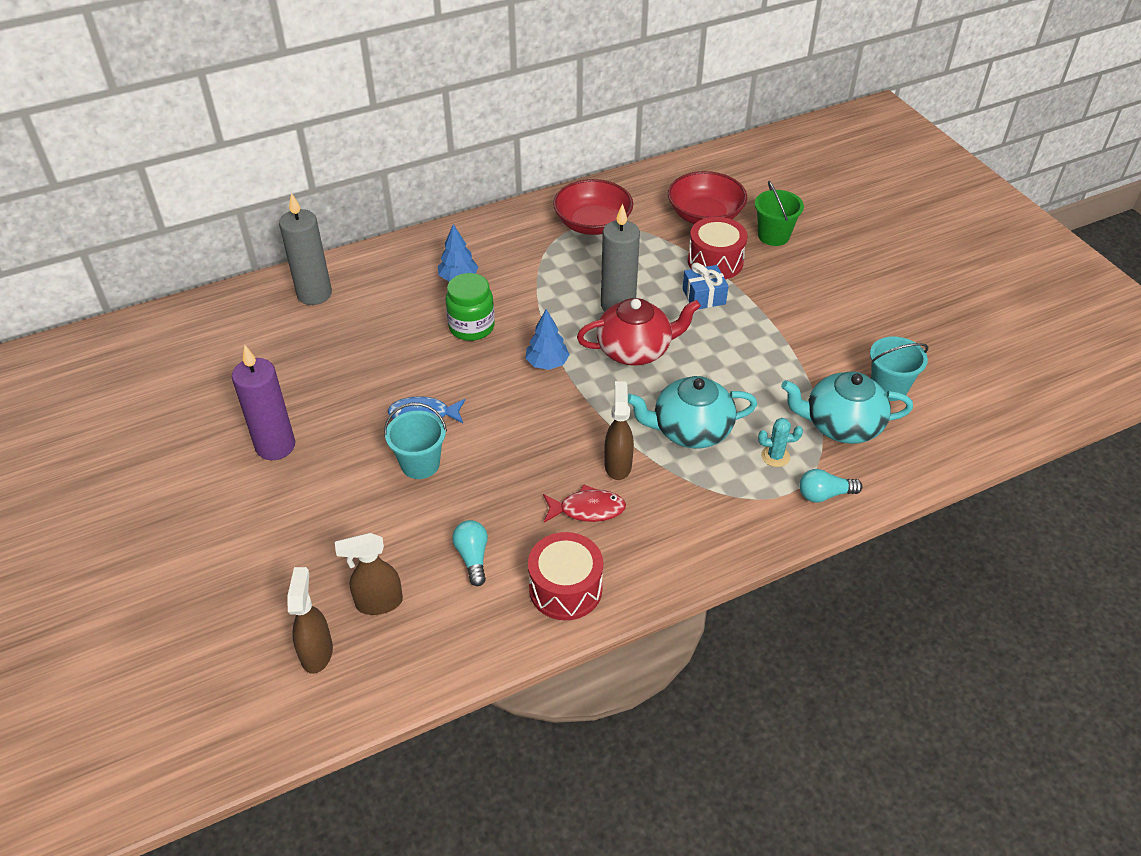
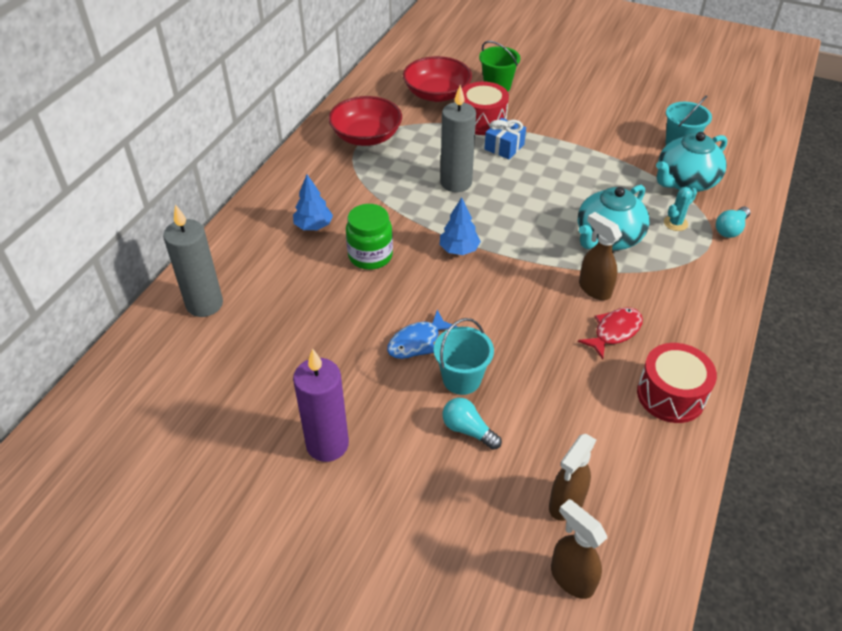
camera: 40 degrees left, 0 degrees up
(473, 557) = (586, 419): turquoise light bulb -> turquoise light bulb (468, 430)
(635, 350) = (506, 206): red teapot -> none

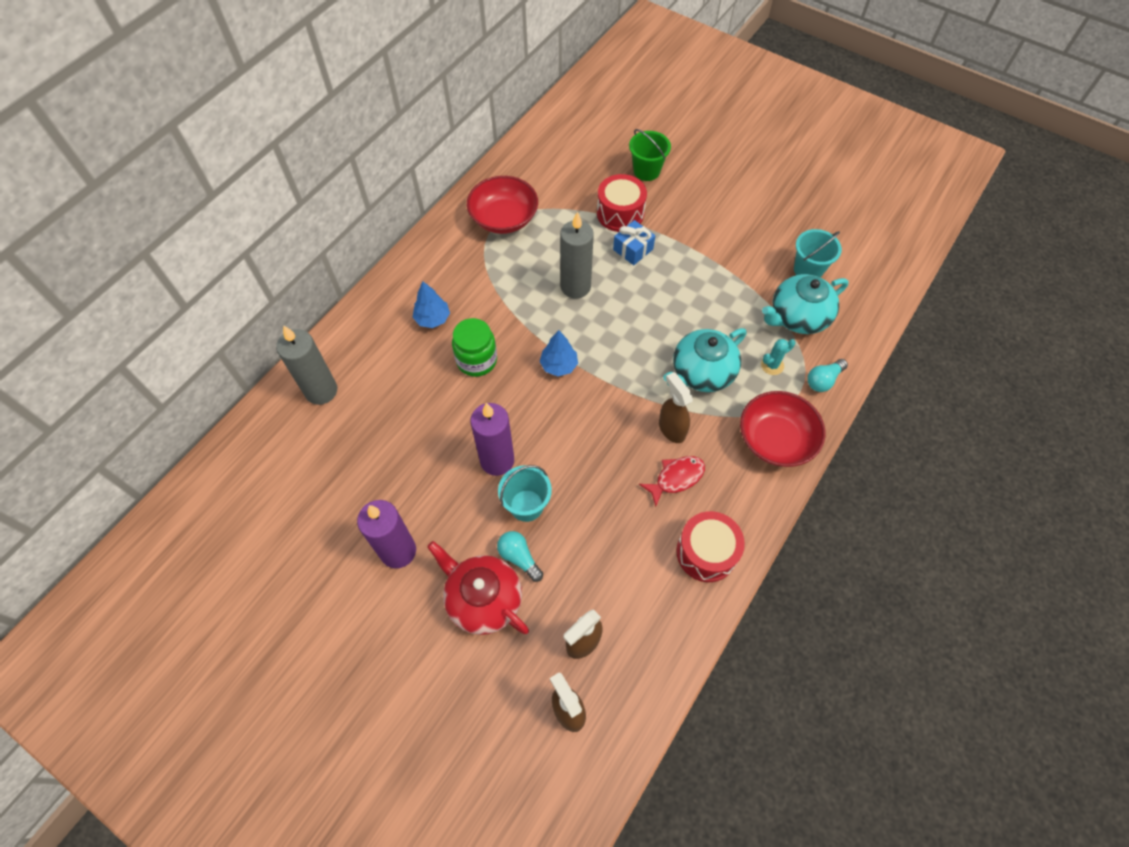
camera: 10 degrees right, 15 degrees up
(417, 342) = (497, 460): blue fish -> purple candle
(437, 94) = (584, 173): red bowl -> red bowl (775, 439)
(438, 477) = (483, 599): none -> red teapot

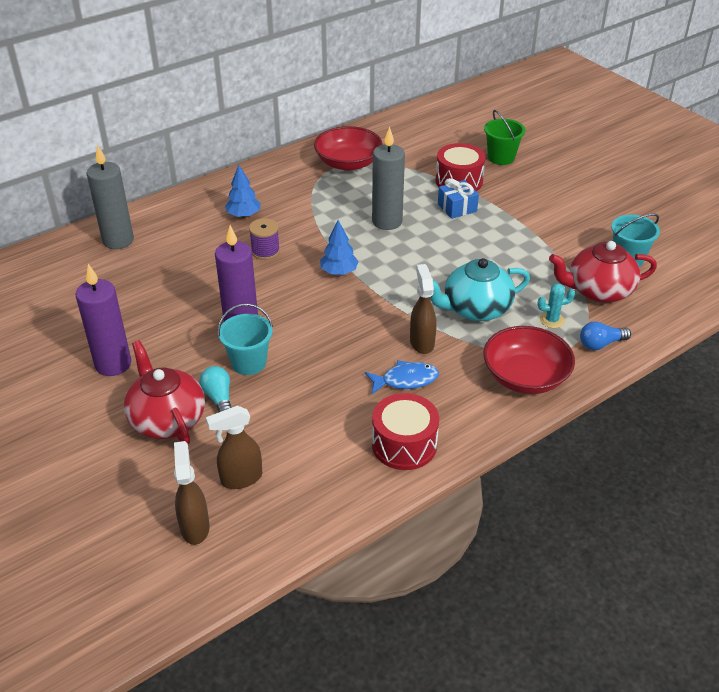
camera: 20 degrees right, 20 degrees down
(476, 360) = (265, 251): green jar -> purple spool
(676, 478) = (405, 380): red fish -> blue fish
(798, 317) = (598, 291): turquoise teapot -> red teapot
(823, 380) = (600, 344): turquoise light bulb -> blue light bulb

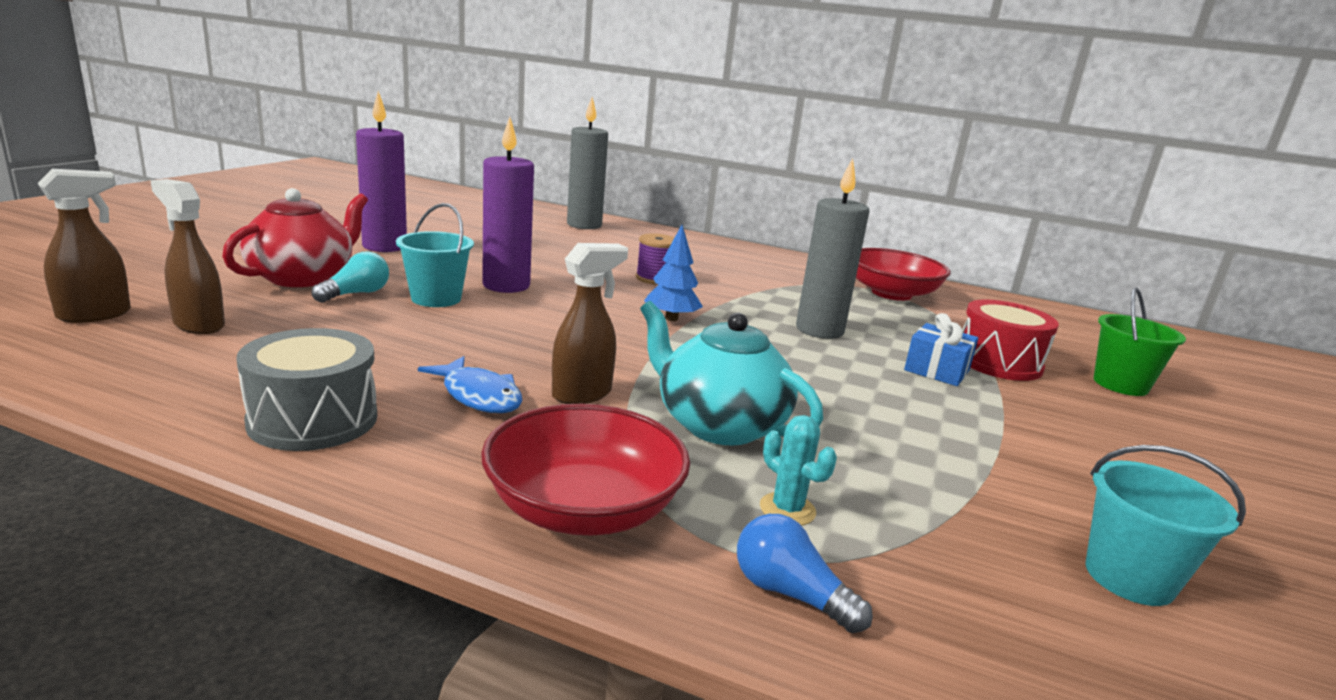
camera: 55 degrees right, 20 degrees down
(243, 215) = (703, 261): blue tree -> none
(404, 444) = (313, 419): red drum -> grey drum
(598, 291) = (960, 554): red teapot -> none

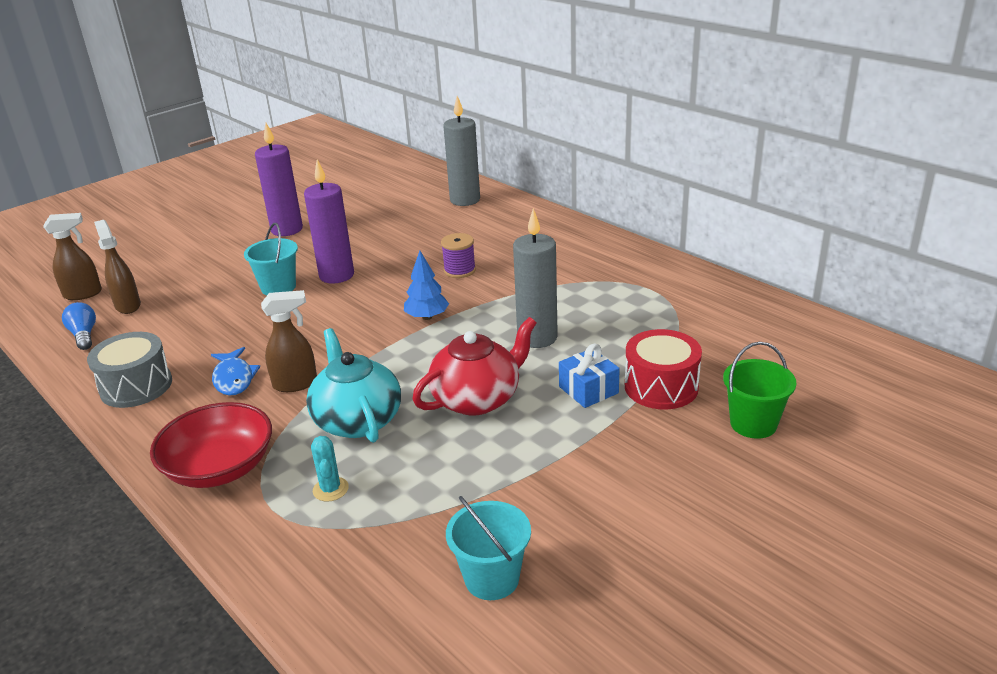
camera: 30 degrees right, 10 degrees up
(303, 277) = (212, 263): red teapot -> red teapot (477, 399)
(356, 294) = (232, 281): turquoise light bulb -> none
(790, 594) = (273, 540): blue light bulb -> blue light bulb (84, 335)
(891, 293) = (665, 296): red bowl -> none

